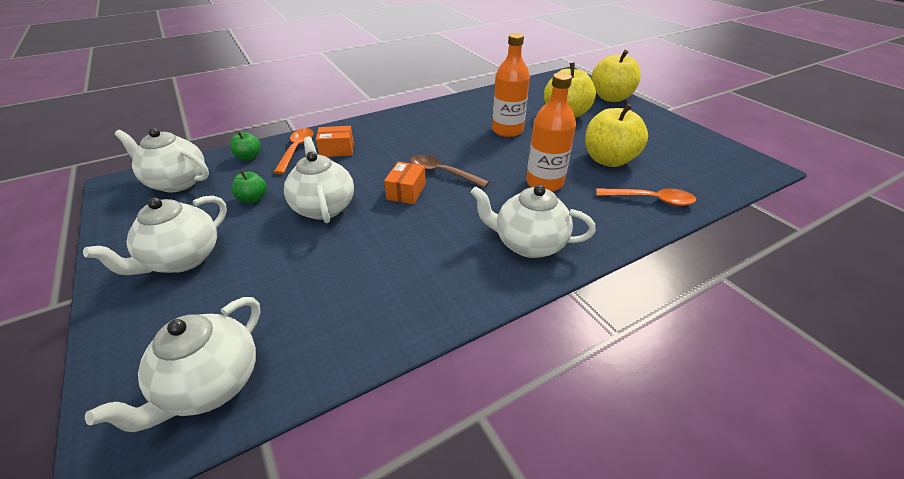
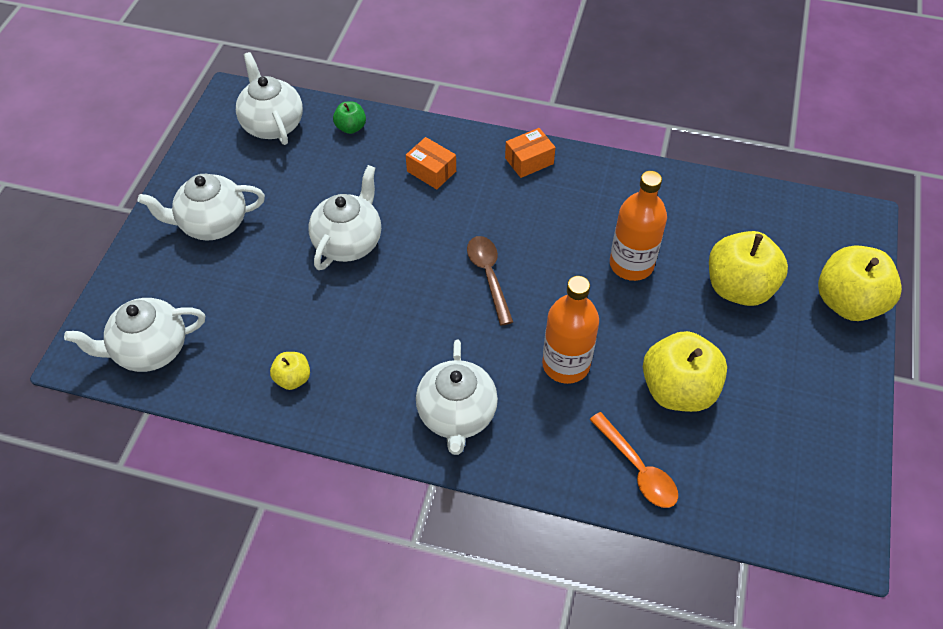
camera: 45 degrees right, 15 degrees up
(253, 199) = (308, 190): green apple -> none
(296, 150) = (397, 145): orange spoon -> none
(385, 305) = (293, 378): none -> yellow apple
(406, 192) = (430, 275): orange box -> orange box (529, 161)
(528, 244) = (456, 415): white teapot -> white teapot turned 150 degrees counterclockwise

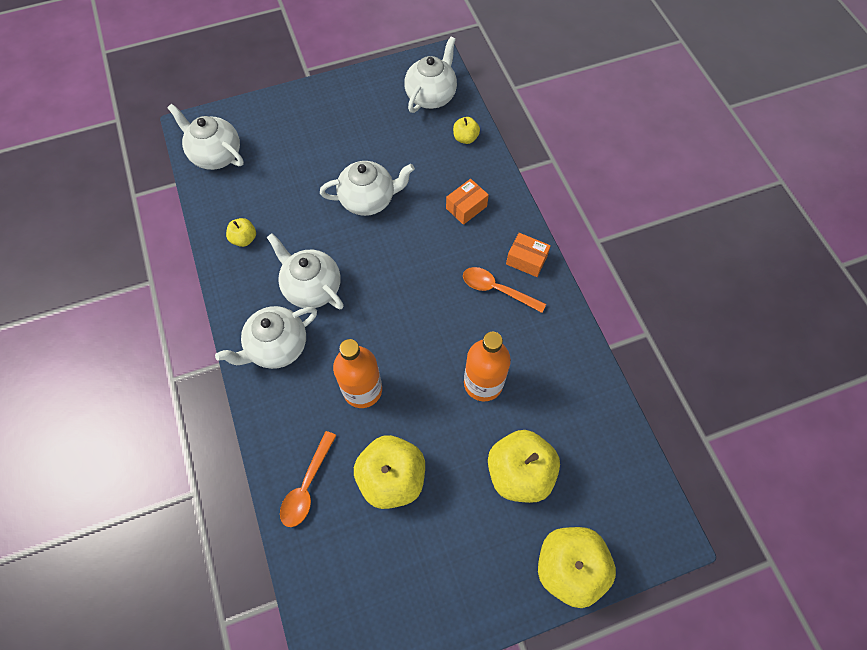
camera: 55 degrees right, 10 degrees up
(212, 224) = (327, 121): white teapot -> white teapot (312, 287)
(351, 127) = (465, 138): green apple -> yellow apple
(431, 171) = (466, 207): orange box -> orange box turned 45 degrees clockwise
(489, 276) = (402, 297): brown spoon -> none
(542, 199) = (497, 290): none -> orange spoon

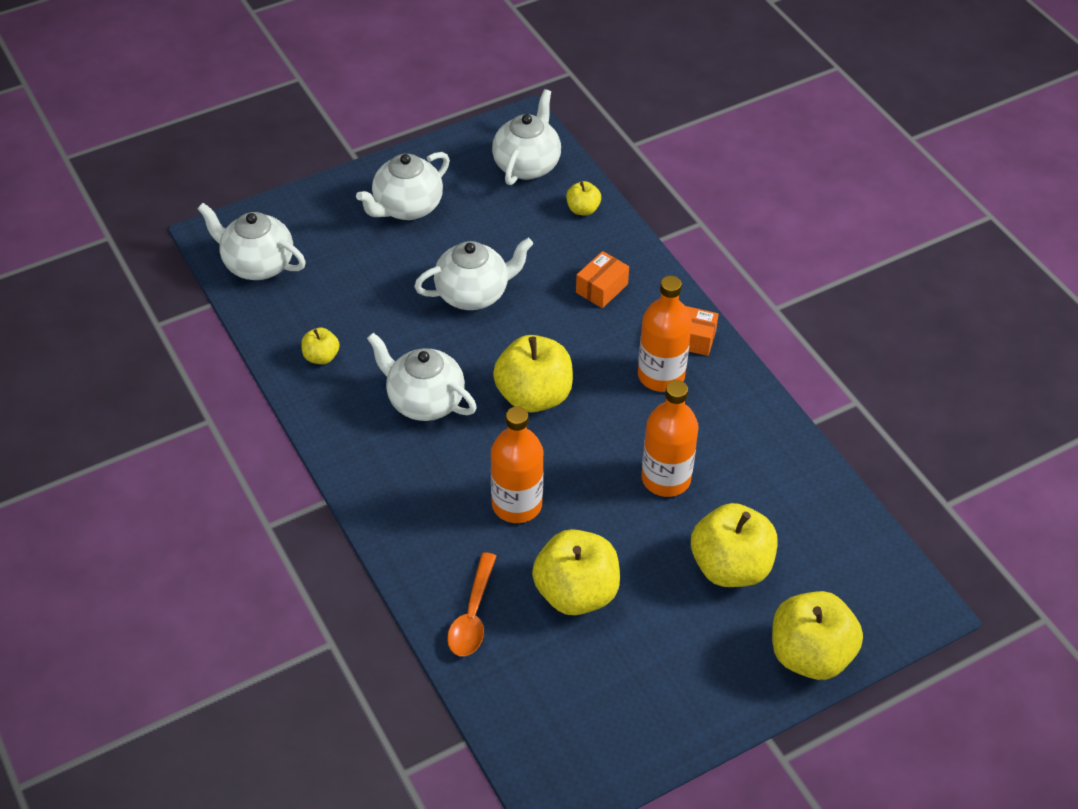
camera: 10 degrees left, 15 degrees down
(277, 347) = (396, 471): white teapot -> white teapot (407, 207)
(395, 294) = (534, 396): none -> yellow apple
(497, 290) = (661, 375): orange spoon -> orange bottle

